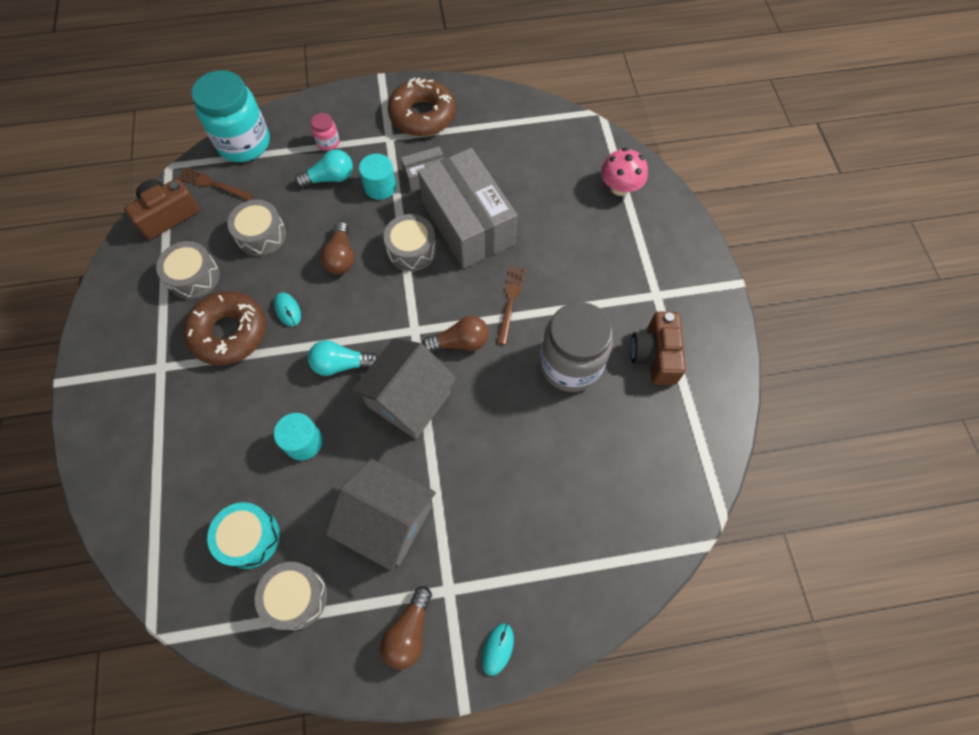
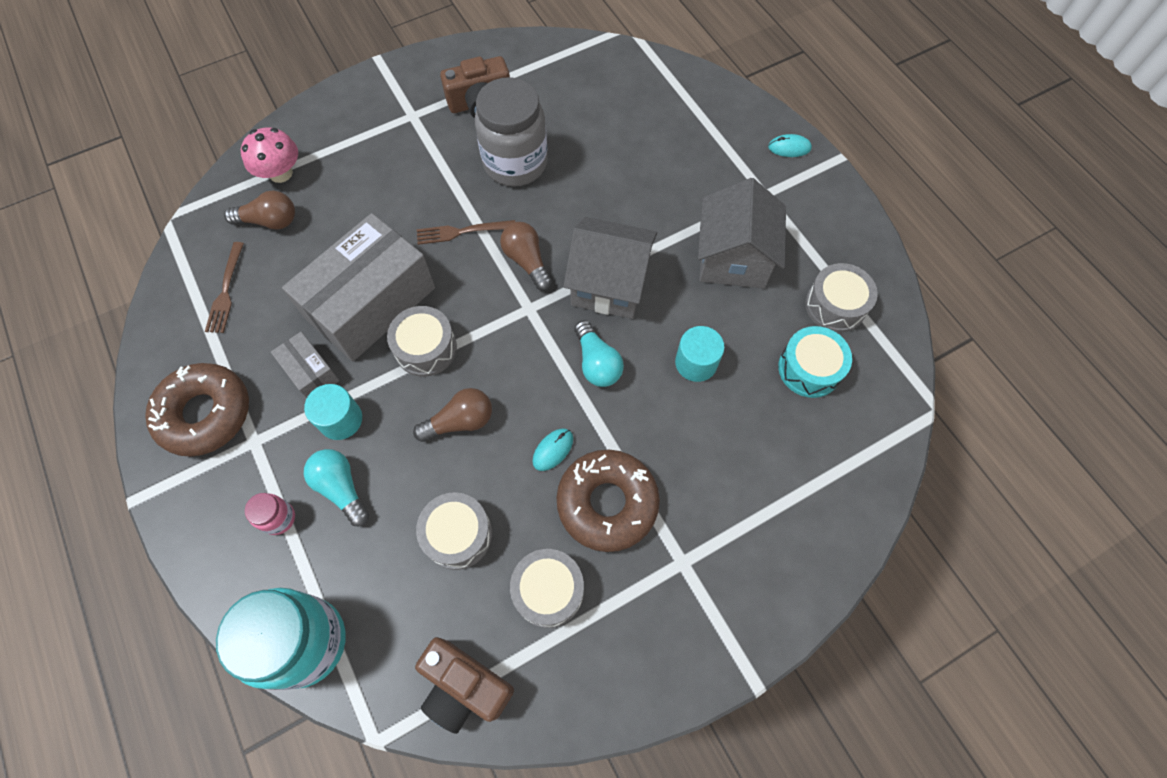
camera: 110 degrees left, 0 degrees up
(213, 184) = (392, 649): brown fork -> brown fork (226, 291)
(409, 631) = (812, 210): brown light bulb -> brown light bulb (269, 221)

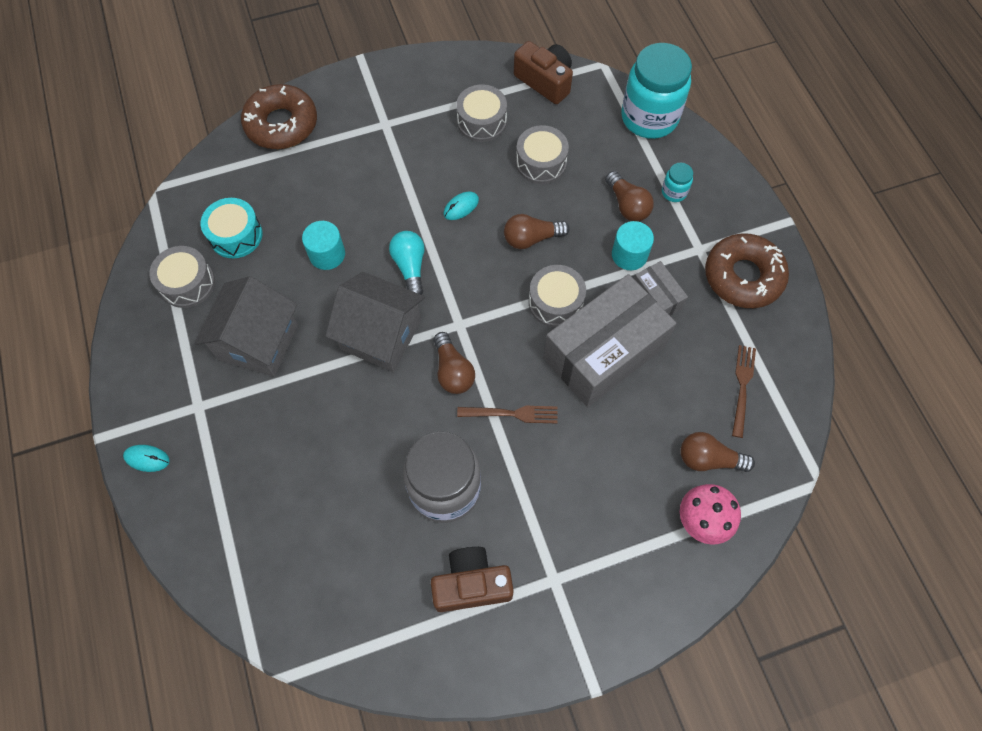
camera: 170 degrees left, 0 degrees up
(279, 518) = (674, 192): pink jar -> turquoise jar
(341, 488) = (627, 205): turquoise light bulb -> brown light bulb
(607, 503) = (428, 166): brown donut -> brown donut (281, 124)

